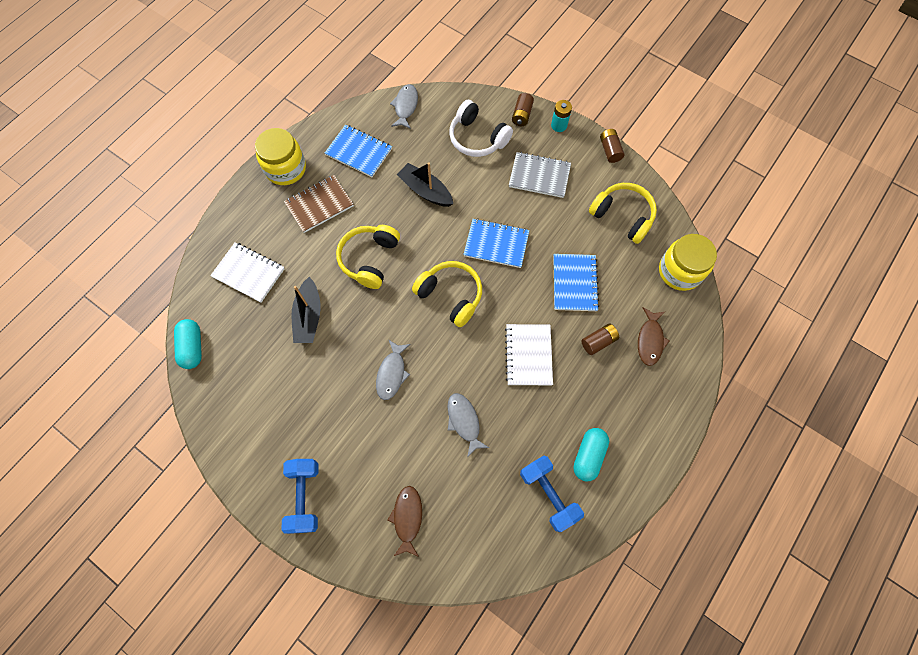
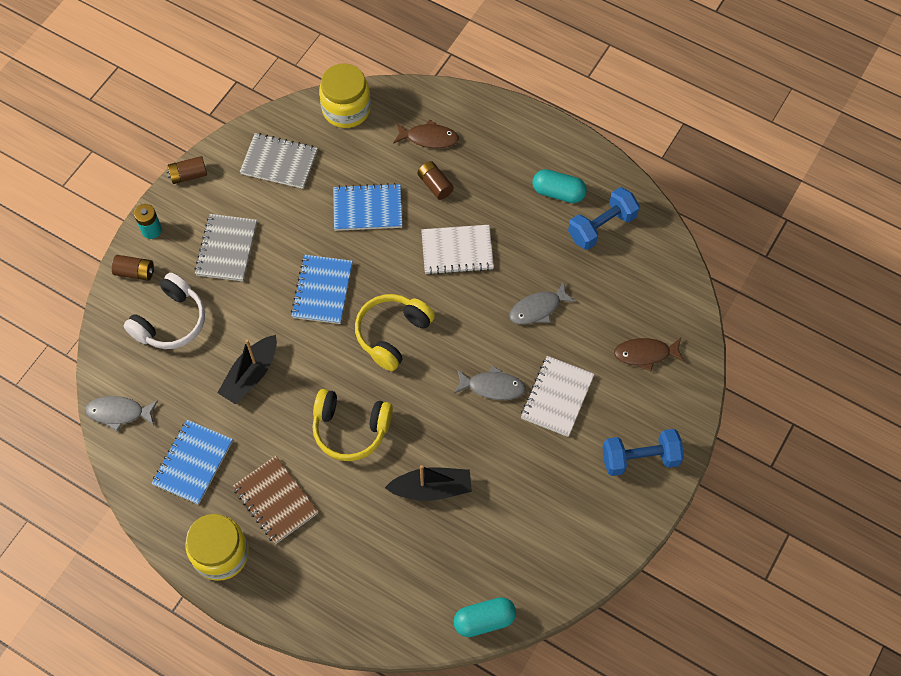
camera: 95 degrees left, 5 degrees down
(249, 273) = (379, 572): white notebook -> white notebook (557, 397)
(622, 216) = (279, 162): yellow headphones -> grey notebook

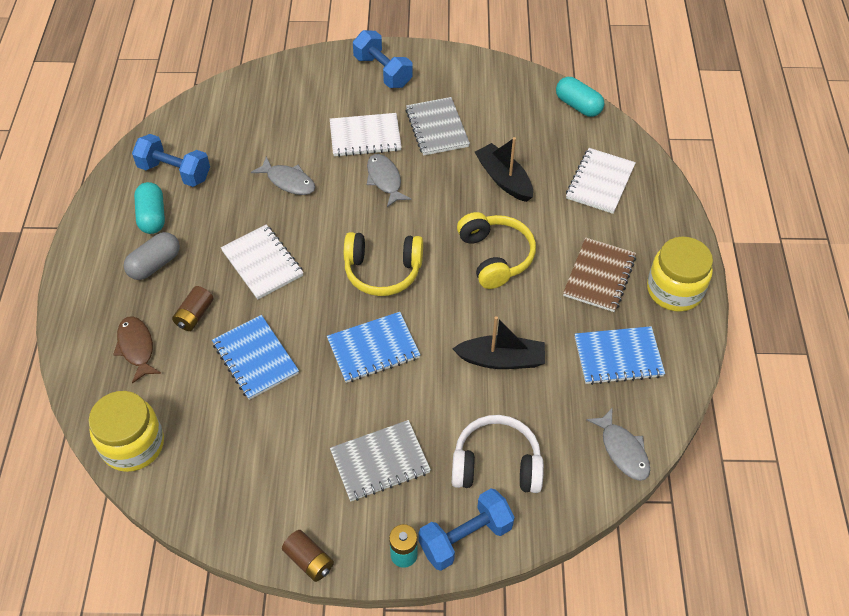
camera: 120 degrees left, 10 degrees down
(135, 272) = (465, 537): brown battery -> blue dumbbell
(279, 162) = (240, 473): grey notebook -> grey notebook (437, 128)
(375, 573) = (600, 182): none -> white notebook
(504, 177) = (155, 264): none -> grey capsule
(645, 354) = (288, 100): brown fish -> none

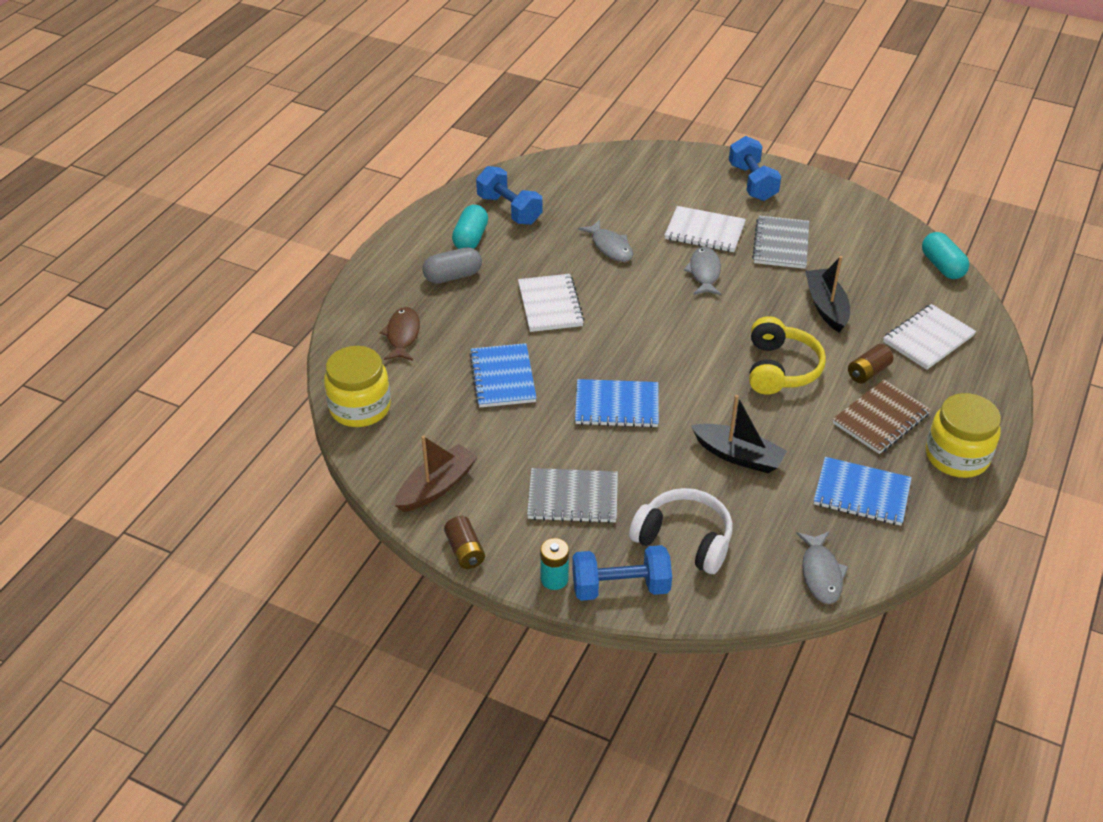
camera: 25 degrees right, 10 degrees down
(194, 315) = (466, 326): brown battery -> brown battery (868, 372)
(249, 502) = (436, 487): none -> brown boat
(382, 271) = (660, 346): yellow headphones -> none

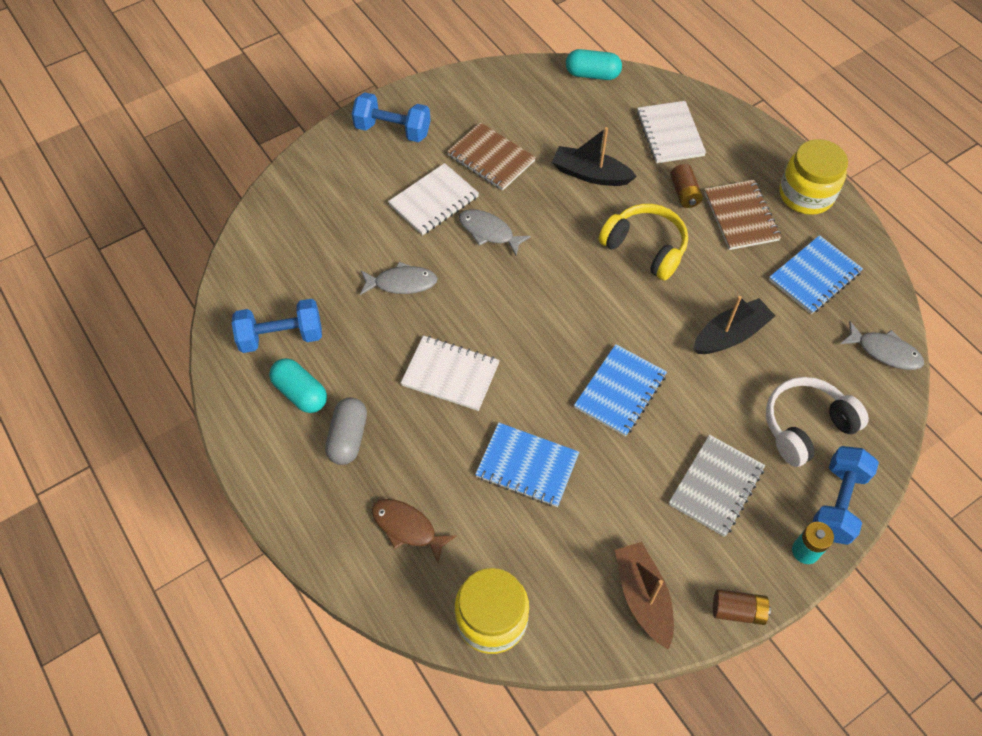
camera: 60 degrees left, 15 degrees up
(781, 244) = (491, 158): grey notebook -> brown notebook

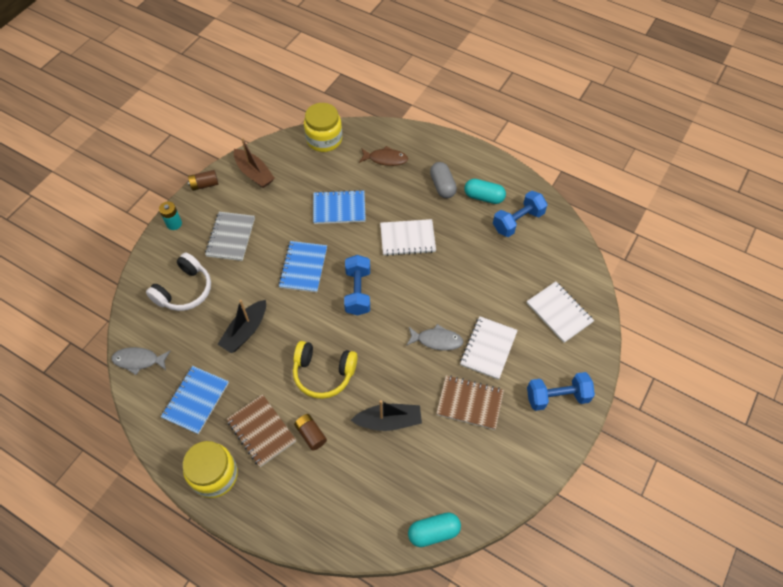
camera: 155 degrees right, 0 degrees up
(402, 283) = (471, 281): grey fish -> none
(670, 134) = (342, 491): white notebook -> white notebook (559, 312)
(837, 503) = (159, 254): blue dumbbell -> blue dumbbell (358, 292)

